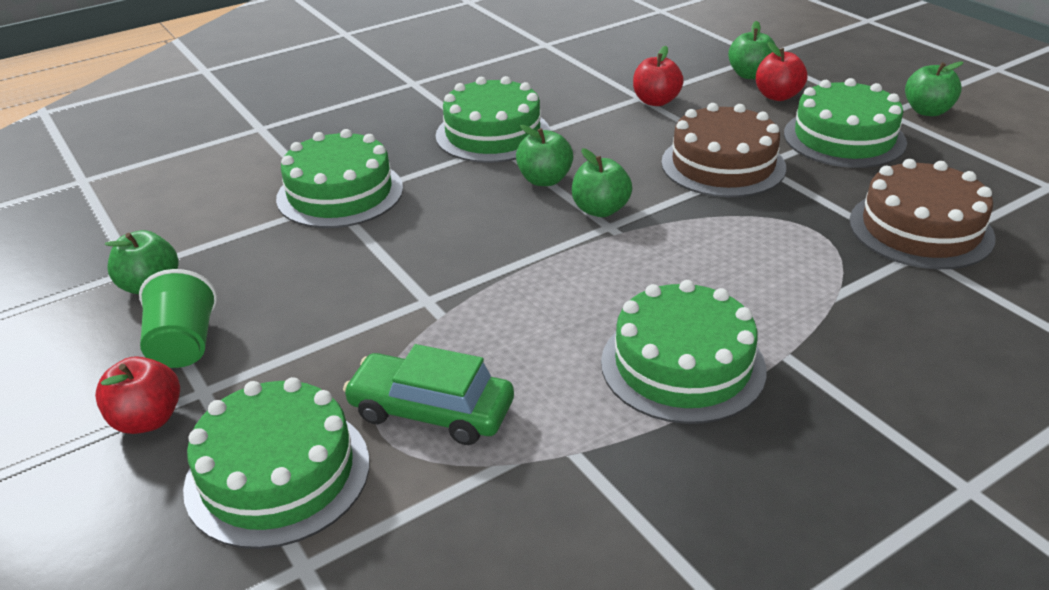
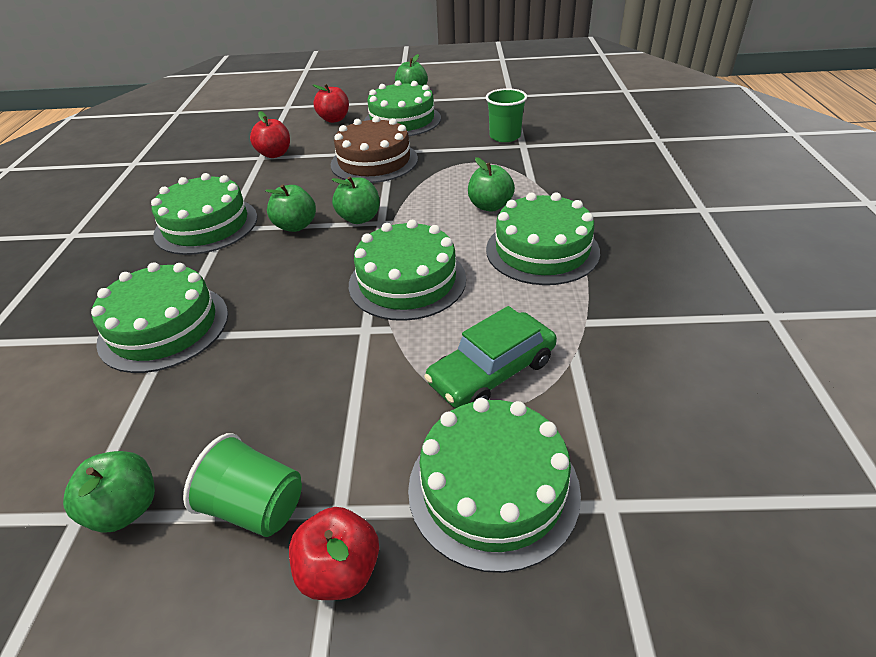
camera: 55 degrees left, 5 degrees up
(524, 291) = (407, 281): none -> green cake
(750, 75) = (299, 117): green apple -> green apple (490, 206)
(920, 229) = (505, 136): brown cake -> green cup

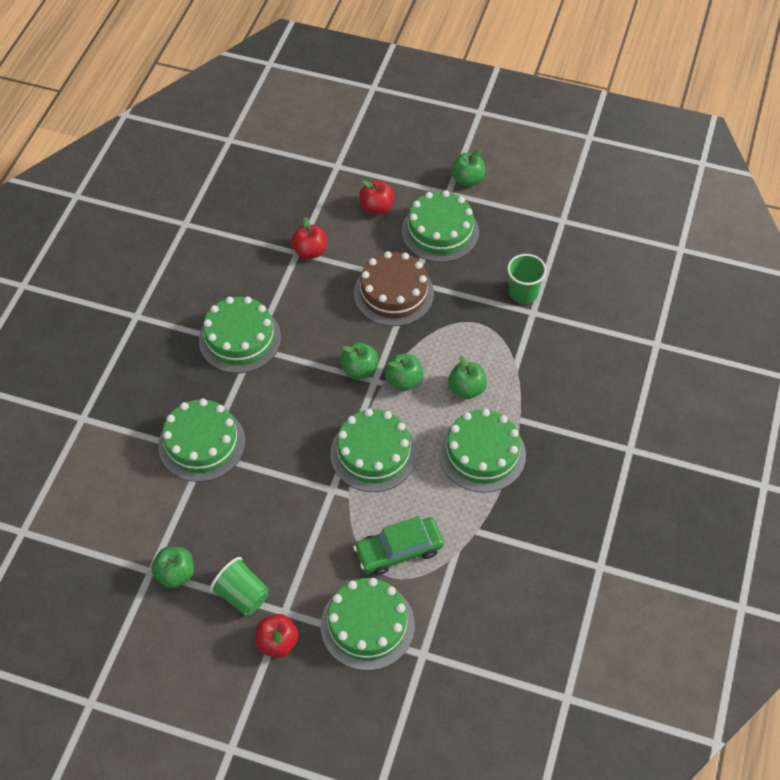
camera: 15 degrees right, 15 degrees up
(295, 226) = (308, 363): green apple -> green apple (404, 381)

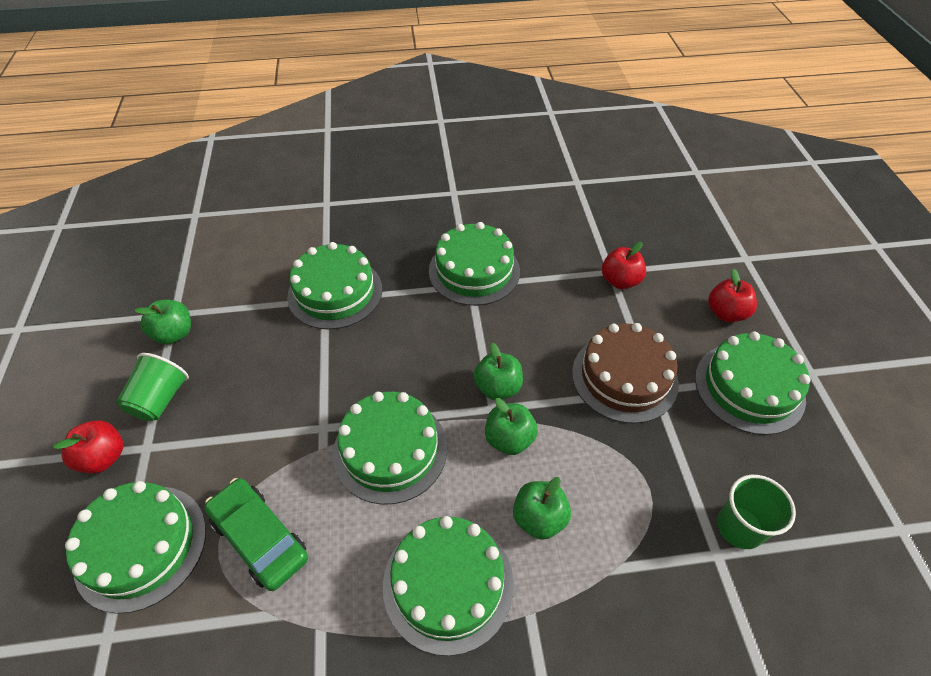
camera: 65 degrees right, 5 degrees down
(467, 180) = (850, 385): green apple -> none

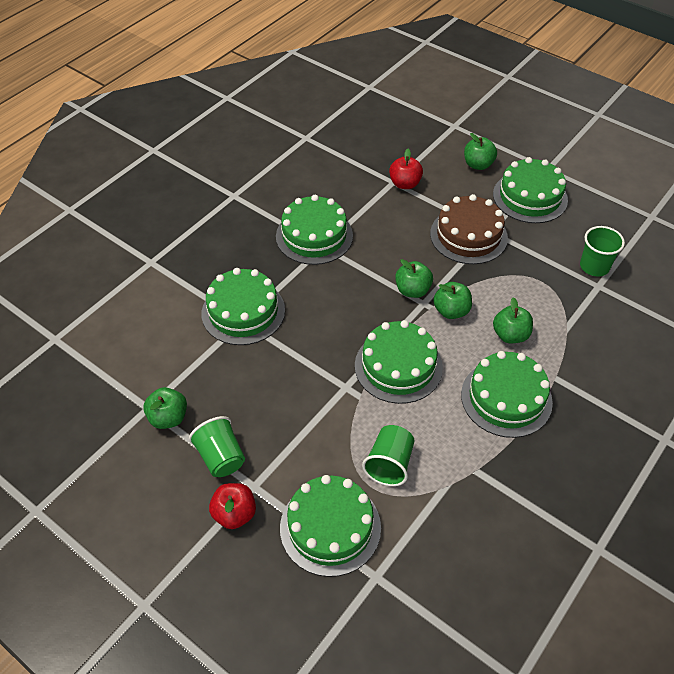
camera: 45 degrees left, 0 degrees up
(260, 538) = (389, 464): green car -> green cup
(726, 313) = (478, 165): red apple -> green apple

